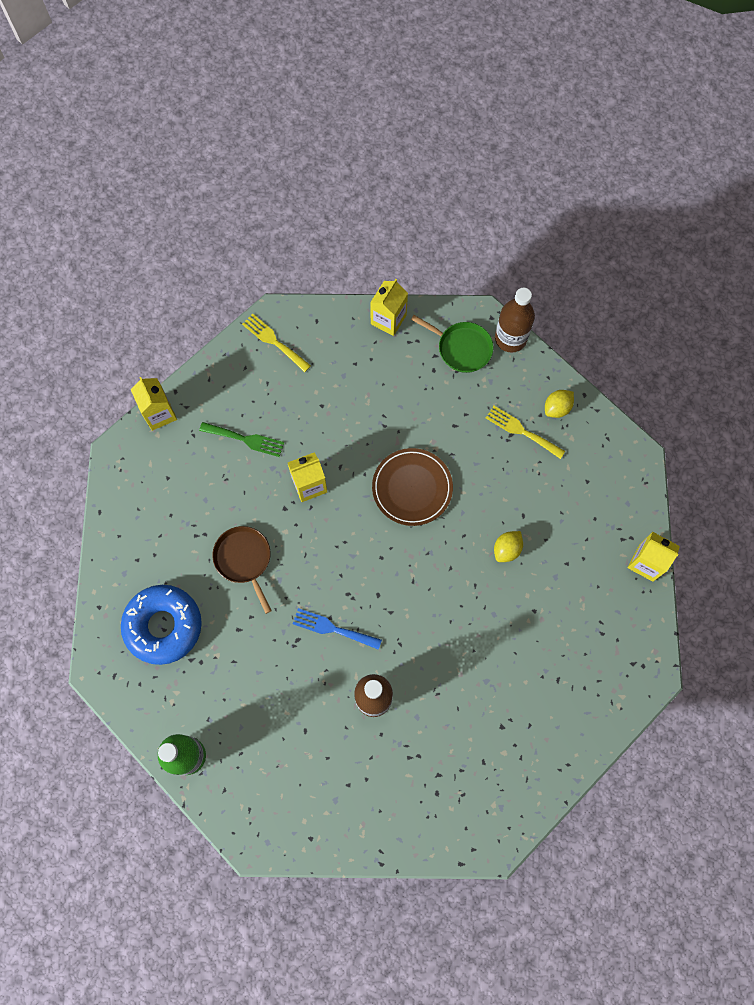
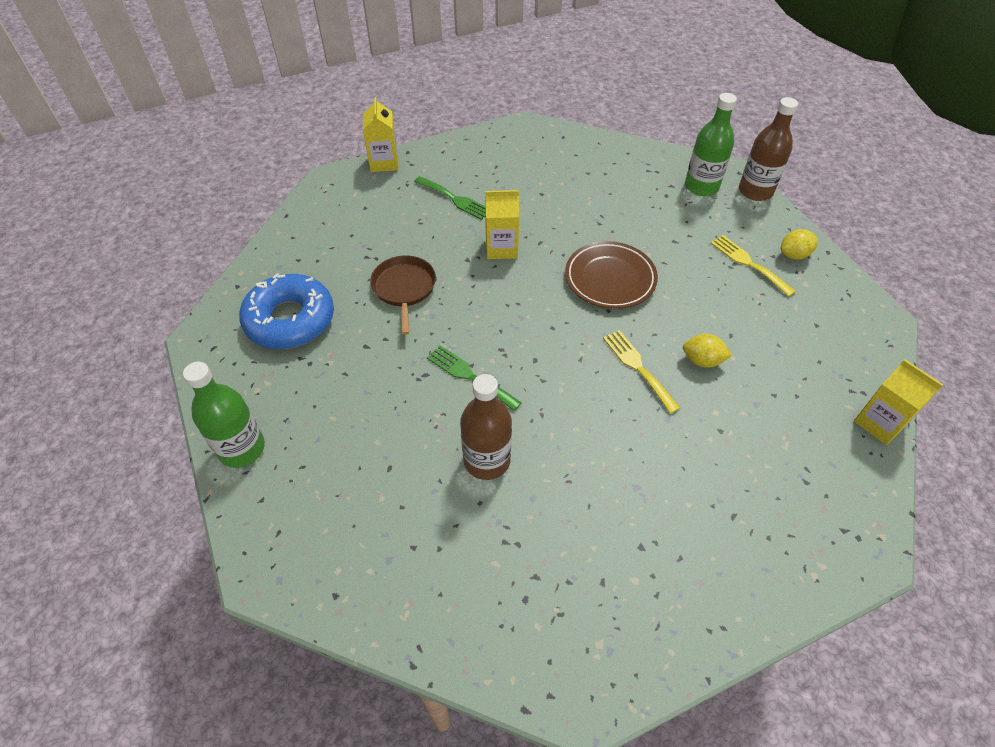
camera: 20 degrees right, 20 degrees down
(274, 341) = (516, 140): yellow fork -> yellow fork (638, 367)
(332, 628) = (469, 376): blue fork -> green fork
(388, 319) = (633, 151): yellow carton -> none
(462, 348) = (701, 186): green pan -> green bottle
(507, 549) = (702, 360): yellow lemon -> yellow lemon turned 45 degrees clockwise

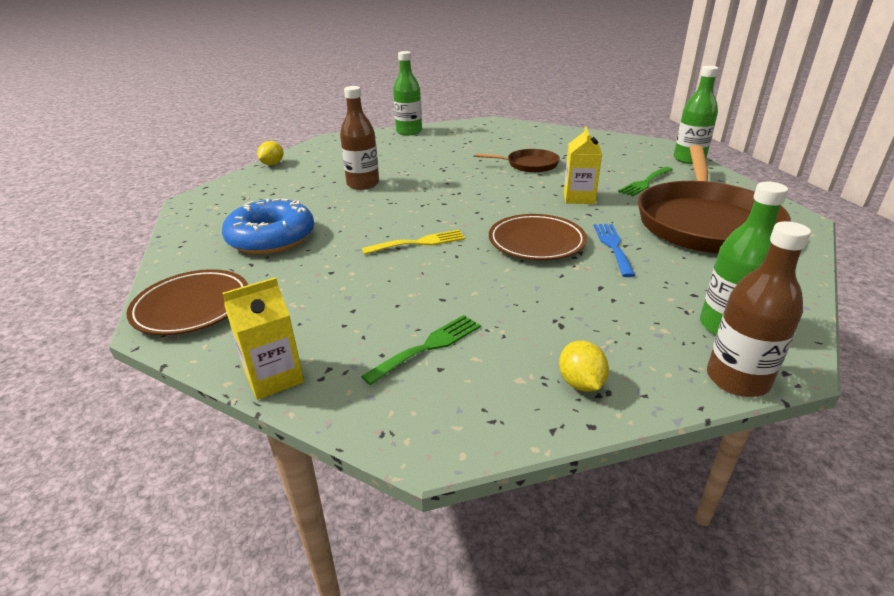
camera: 100 degrees right, 20 degrees down
(290, 320) = (503, 137): blue donut -> blue donut (271, 238)
(384, 162) = (689, 159): yellow carton -> green bottle
(469, 376) = (437, 182): green fork -> green fork (428, 346)
(543, 174) = (705, 222): none -> brown pan
(604, 230) = (613, 246): none -> blue fork
(702, 360) = (414, 275): yellow lemon -> yellow lemon (272, 164)
(748, 263) = (561, 335): yellow fork -> none
(830, 536) = (192, 307): none -> brown plate

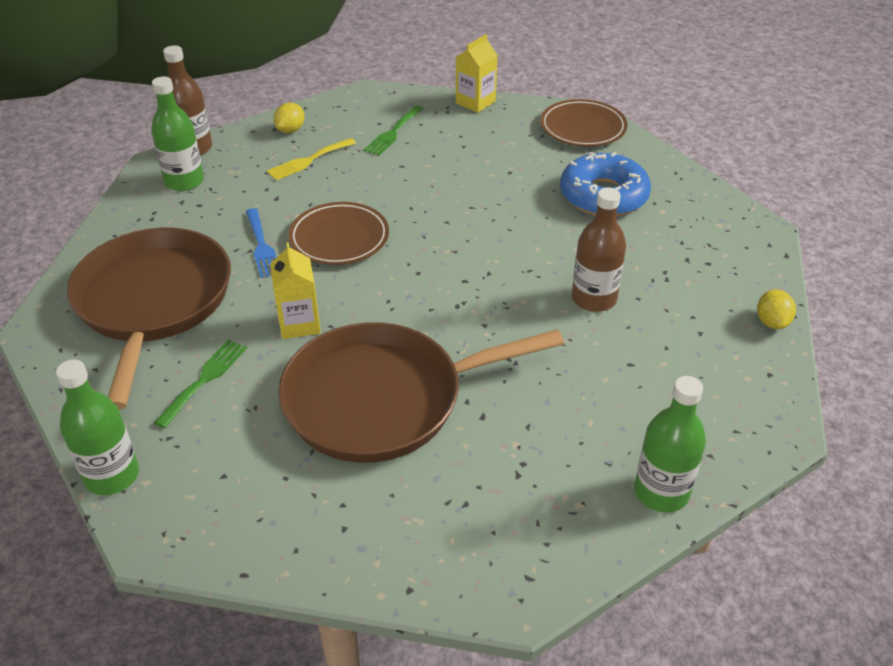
camera: 160 degrees right, 10 degrees up
(419, 243) = (455, 216): yellow fork -> yellow fork (308, 161)
(529, 165) = (382, 399): brown pan -> brown pan, size x2.10
(580, 383) = (290, 130): yellow lemon -> yellow lemon turned 60 degrees clockwise

